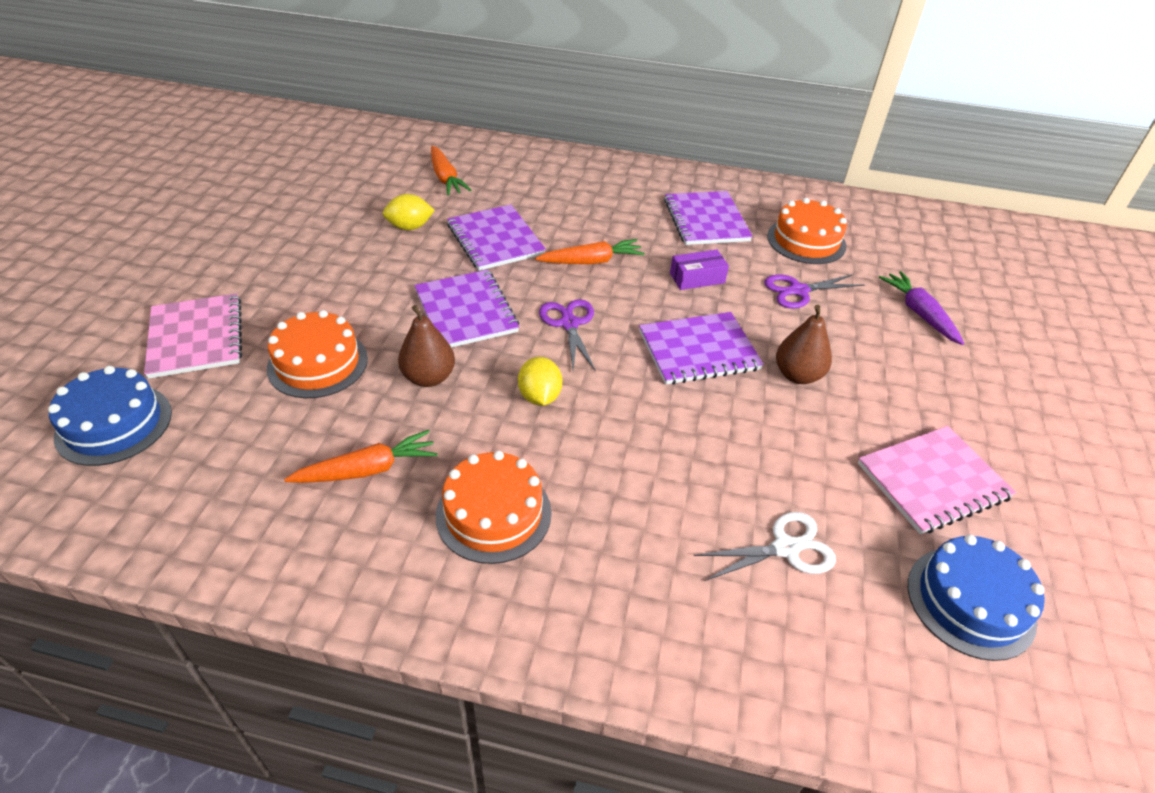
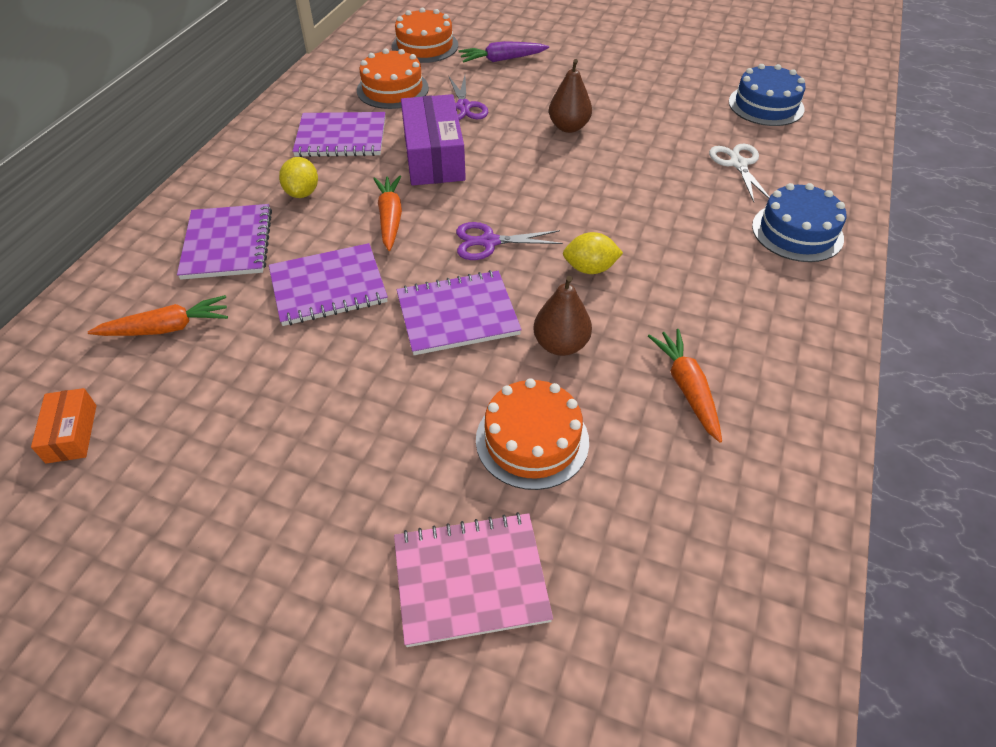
camera: 80 degrees left, 5 degrees up
(114, 424) = (632, 644): blue cake -> blue cake (797, 232)
(353, 163) = (71, 433): none -> orange box
(410, 227) = (275, 363): yellow lemon -> yellow lemon (302, 193)
(493, 513) = (728, 304): orange cake -> orange cake (425, 46)
(697, 278) = (433, 156): purple box -> purple box, size x1.95
(698, 350) = (535, 170): purple notebook -> purple notebook (228, 244)
(932, 481) = (673, 95): pink notebook -> none

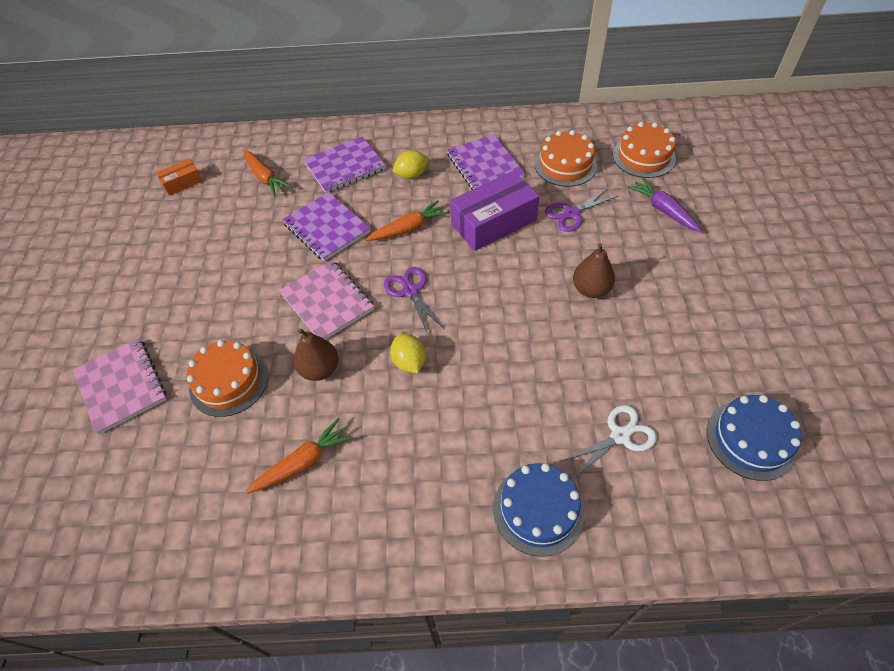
camera: 70 degrees right, 5 degrees up
(457, 314) = (327, 301): purple notebook -> pink notebook

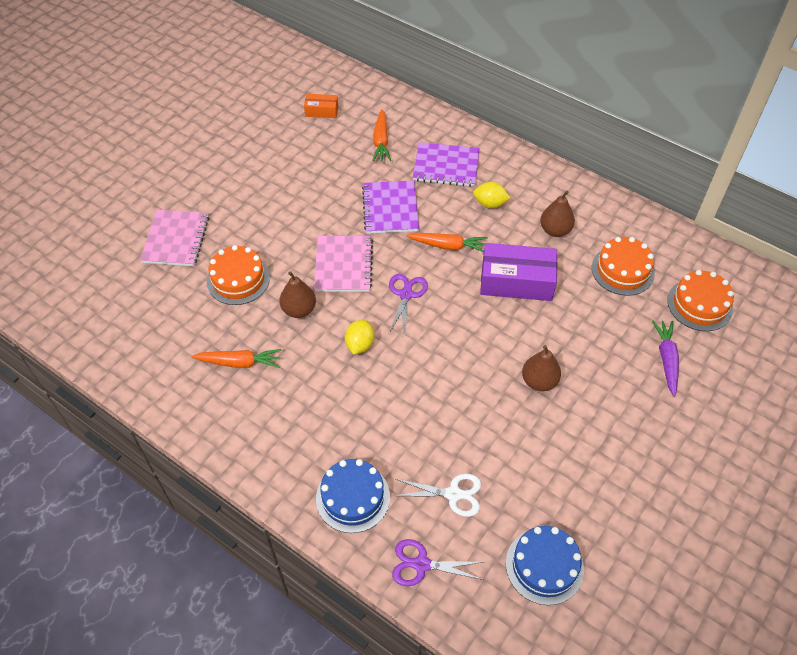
camera: 35 degrees right, 0 degrees up
(484, 165) = (555, 230): purple notebook -> brown pear
(571, 213) = (585, 313): purple scissors -> purple scissors (421, 564)

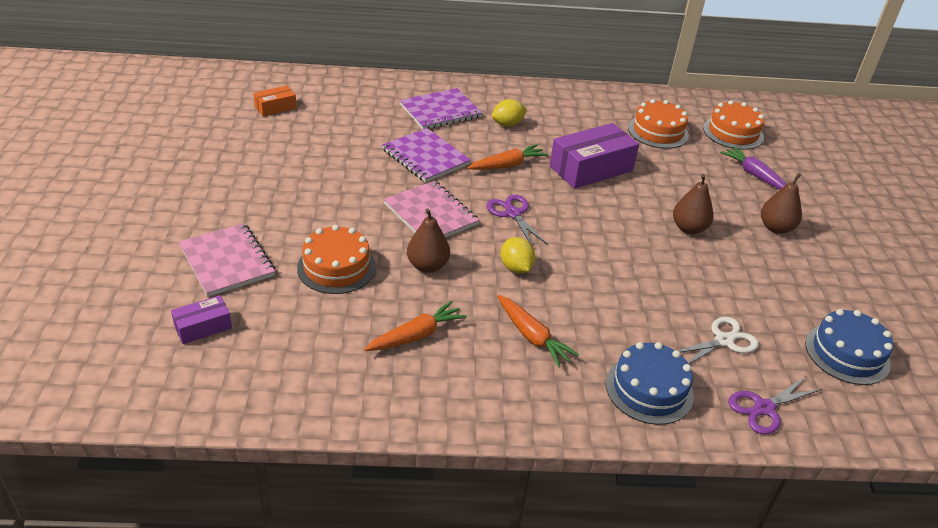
camera: 40 degrees left, 15 degrees down
(121, 285) = (203, 327): none -> purple box
(381, 141) = (360, 112): orange carrot -> orange carrot (532, 337)
(555, 230) = (579, 124): brown pear -> brown pear (775, 228)

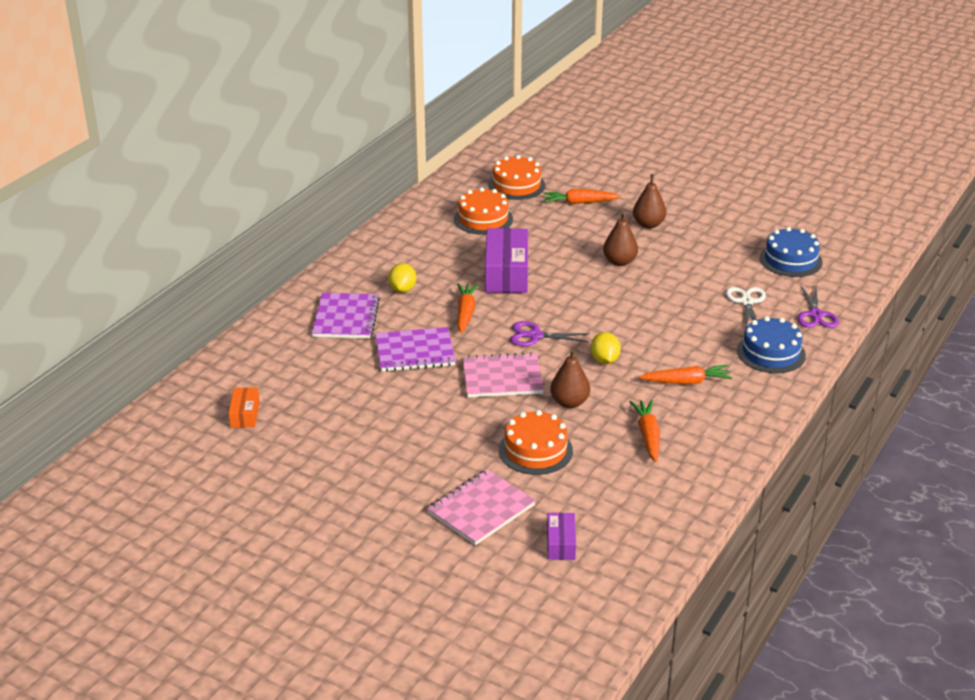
camera: 55 degrees left, 5 degrees down
(227, 261) = (481, 509): pink notebook -> pink notebook turned 45 degrees counterclockwise
(516, 268) = (604, 360): yellow lemon -> yellow lemon turned 75 degrees clockwise
(754, 175) = (579, 203): purple carrot -> orange carrot

